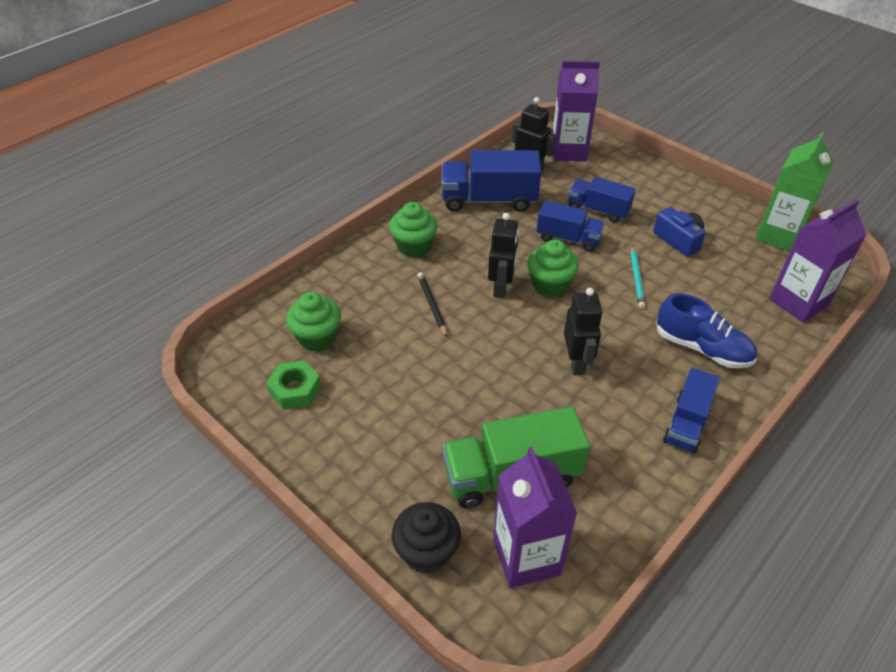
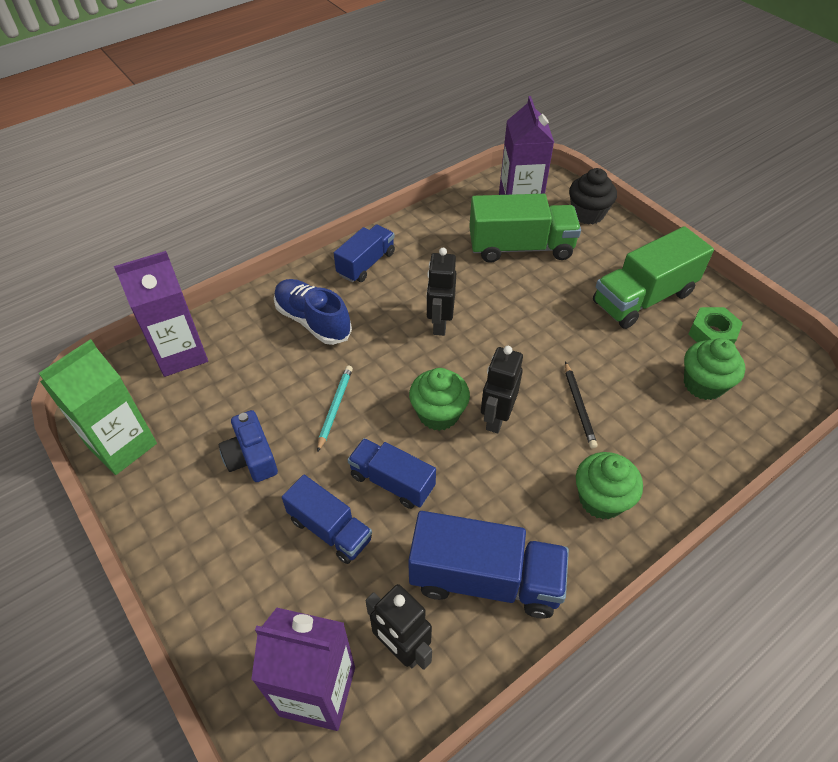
camera: 170 degrees left, 5 degrees up
(363, 423) = (643, 298): none -> green truck

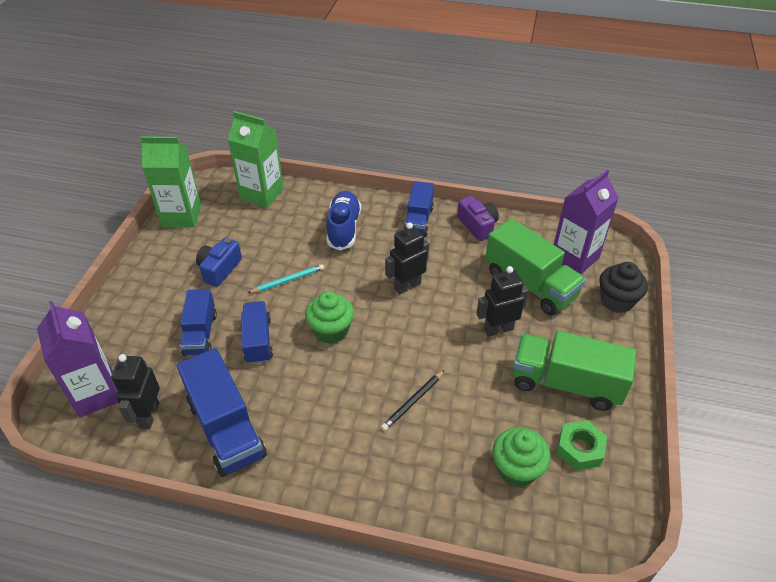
camera: 50 degrees right, 5 degrees down
(181, 354) = (262, 194): purple carton -> green carton
(366, 264) = (418, 220): blue truck -> blue truck turned 105 degrees clockwise
(418, 232) = (477, 225): none -> purple camera
(496, 418) = (356, 362): black robot -> black robot (498, 329)
(601, 499) = (342, 459): green cupcake -> none

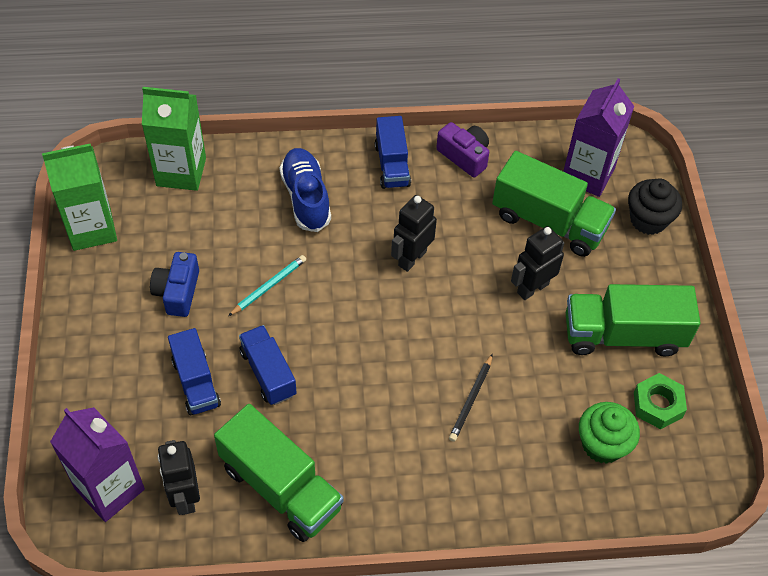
camera: 20 degrees left, 10 degrees up
(226, 429) = (281, 487): blue truck -> green truck
(331, 331) = (347, 338): green cupcake -> none

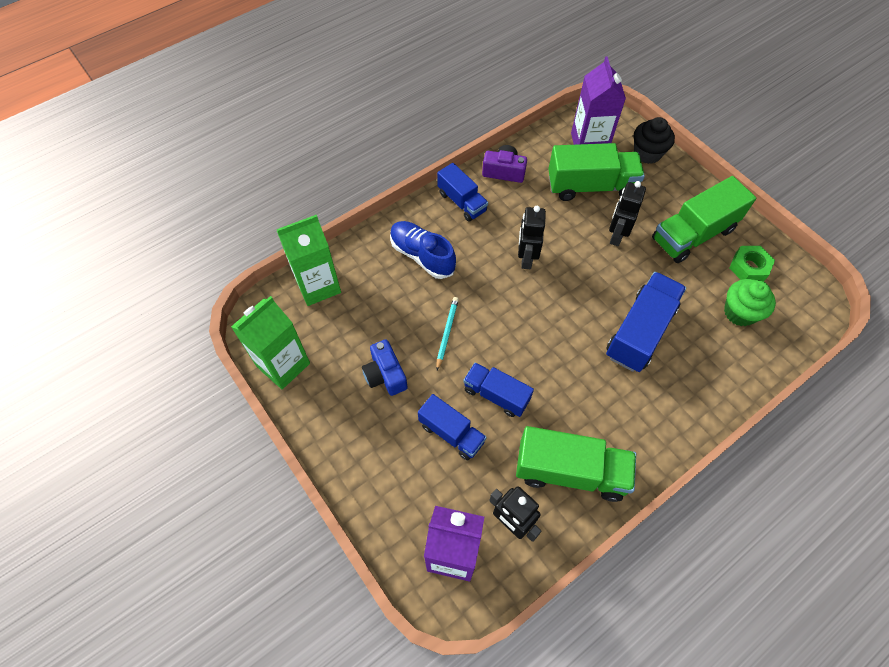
camera: 30 degrees left, 5 degrees up
(471, 399) = (640, 332): black pencil -> blue truck

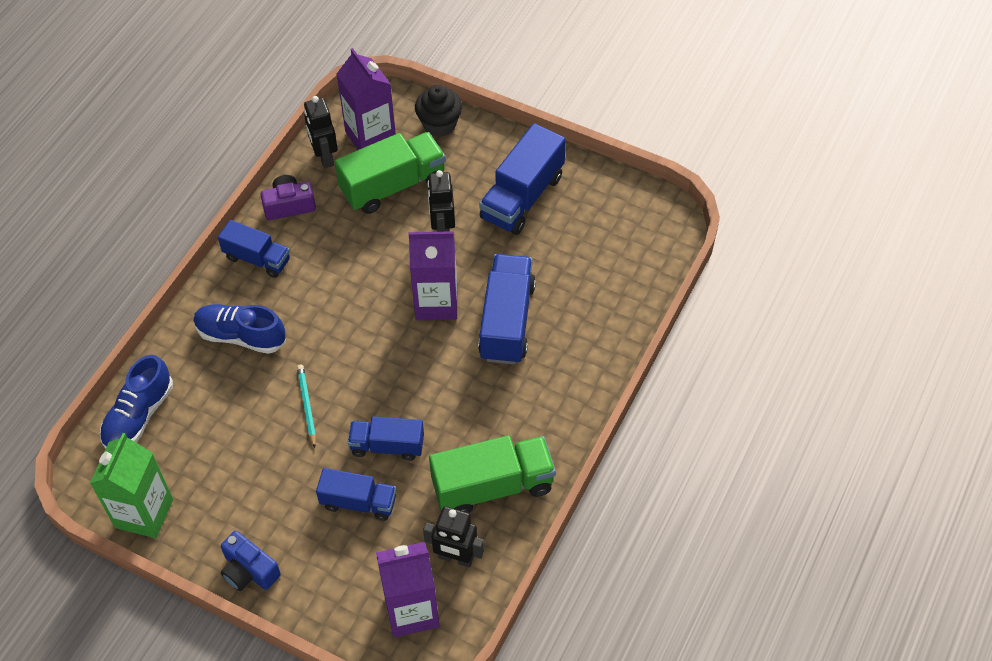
camera: 25 degrees left, 5 degrees down
(318, 285) = (139, 415): green carton -> blue shoe
(385, 374) = (261, 475): blue camera -> blue camera (249, 570)
(526, 258) = (356, 293): black robot -> black robot (324, 157)
(587, 292) = (436, 303): none -> purple carton
(693, 234) = (522, 197): green truck -> blue truck
(739, 312) = (598, 261): green cupcake -> none
(749, 267) = (591, 210): green nut -> none

